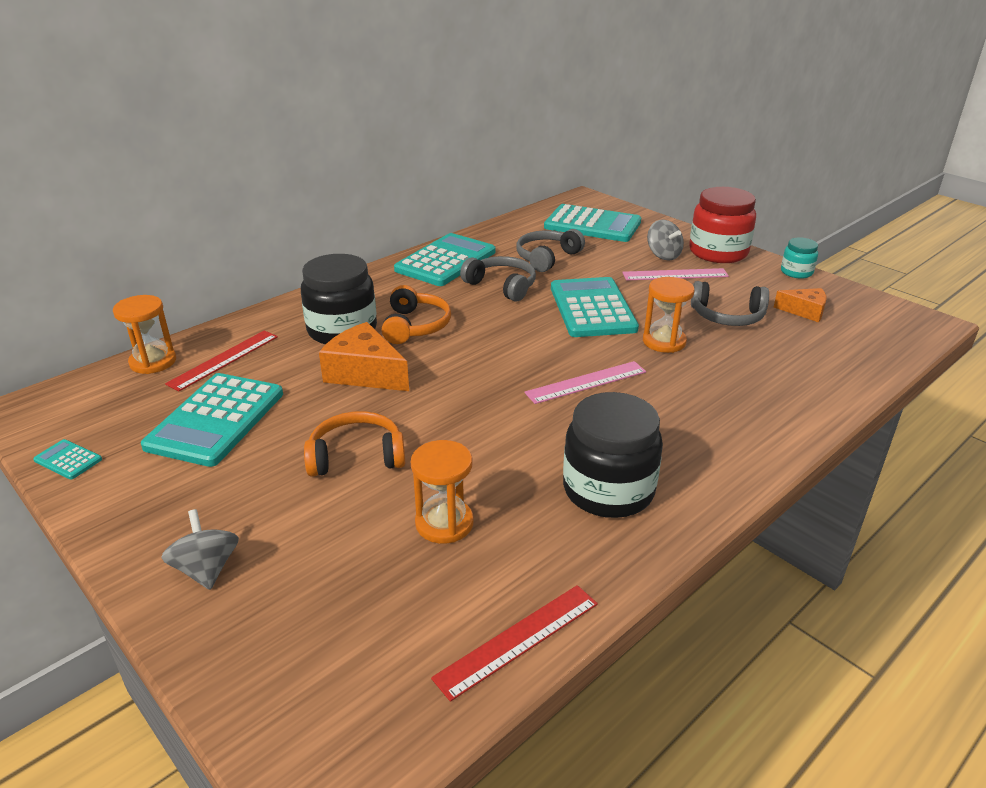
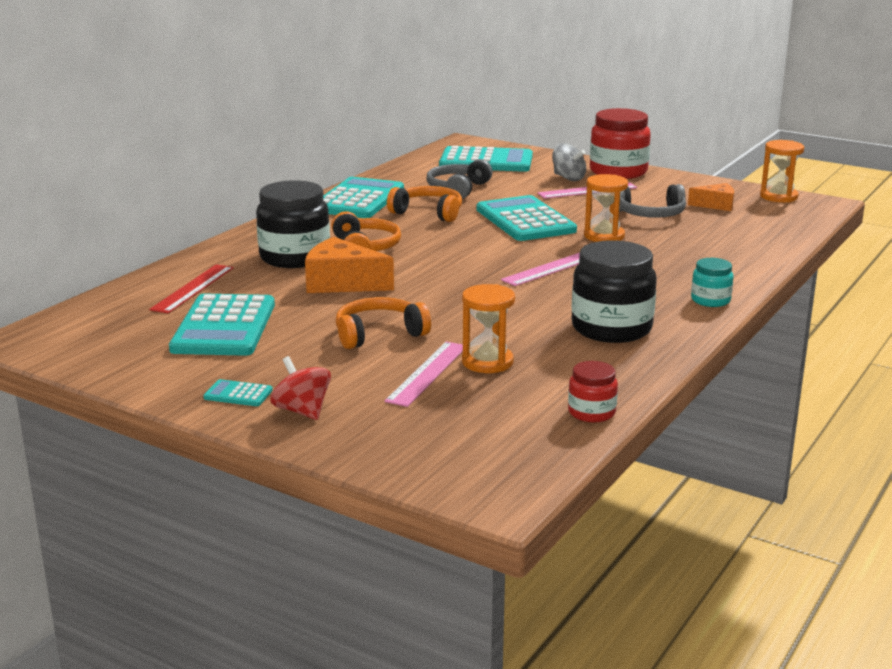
camera: 15 degrees left, 10 degrees down
(68, 460) = (102, 367): turquoise calculator -> turquoise calculator (238, 394)
(153, 362) = (120, 297): orange hourglass -> orange hourglass (778, 196)
(206, 569) = (302, 411): grey spinning top -> red spinning top
(371, 530) = (427, 373): none -> pink ruler
(502, 286) = (428, 213): grey headphones -> orange headphones
(518, 640) = (591, 412): red ruler -> red jar
(796, 272) = (696, 179): turquoise jar -> turquoise jar (710, 300)

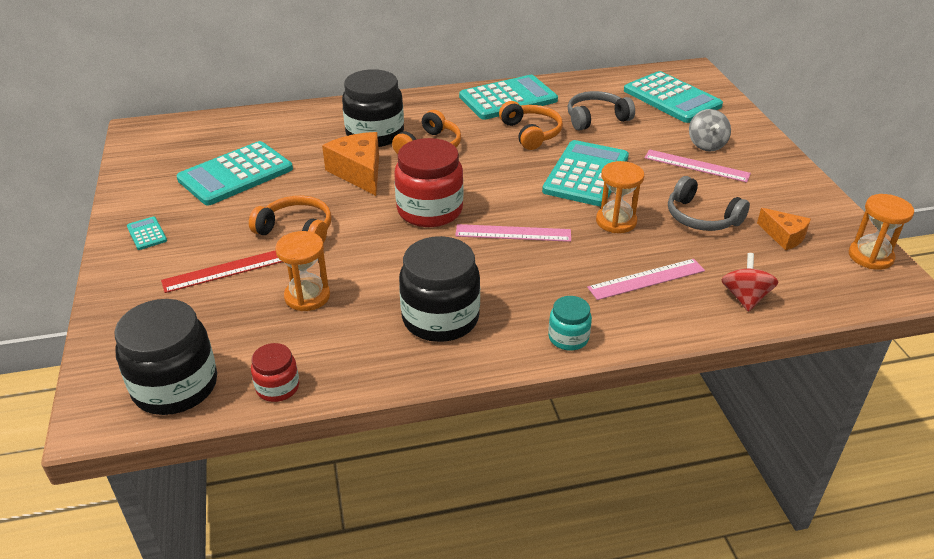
camera: 45 degrees right, 15 degrees up
(193, 288) = (277, 132): red ruler -> red ruler (225, 270)
(302, 411) = (148, 269): red spinning top -> red spinning top (745, 298)
(427, 373) = (259, 282): pink ruler -> pink ruler (646, 279)
(515, 452) = (175, 386): none -> black jar
(618, 172) = (765, 156): red jar -> red jar (430, 210)

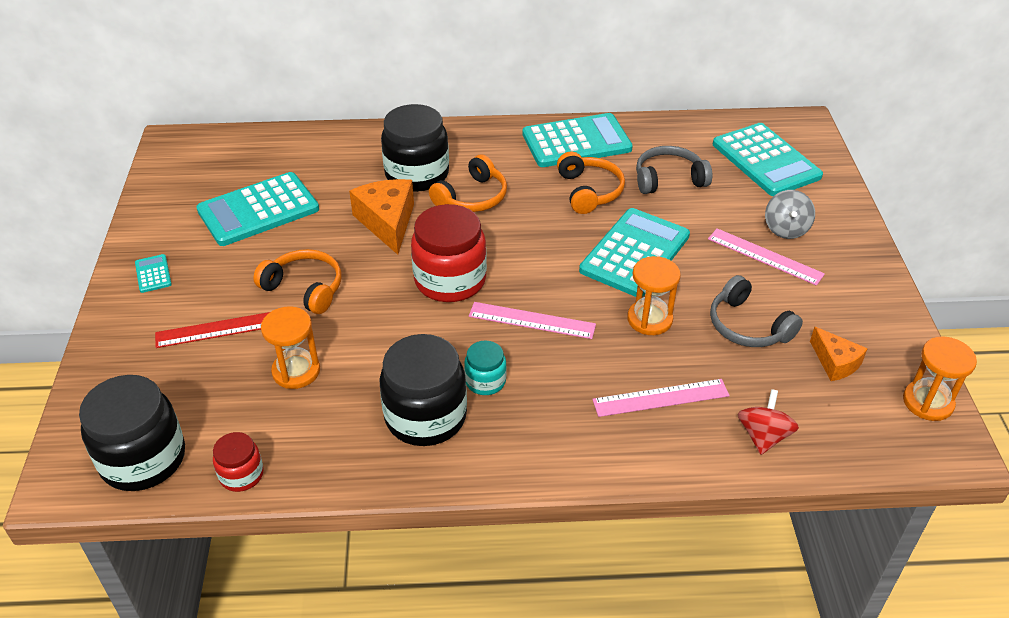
camera: 10 degrees right, 5 degrees up
(568, 338) = (553, 459): turquoise jar -> turquoise jar (485, 381)

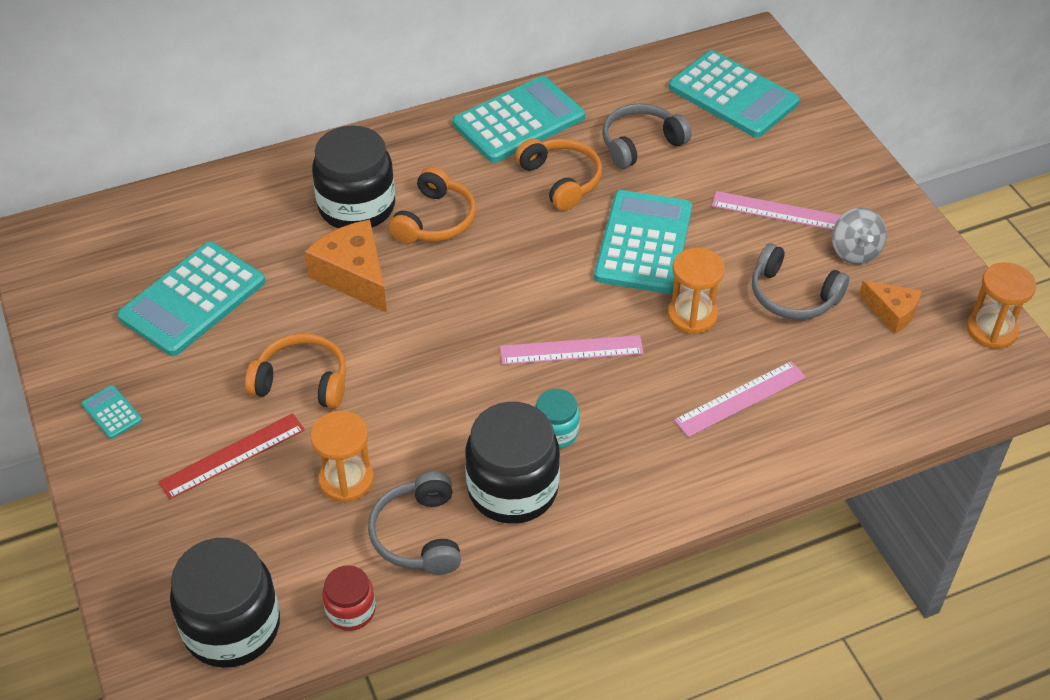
camera: 20 degrees left, 5 degrees up
(329, 431) = (418, 535): none -> grey headphones
(450, 280) = (461, 327): red jar -> none
(763, 436) = (854, 410): red spinning top -> none
(786, 229) = (786, 173): grey spinning top -> grey spinning top (855, 251)

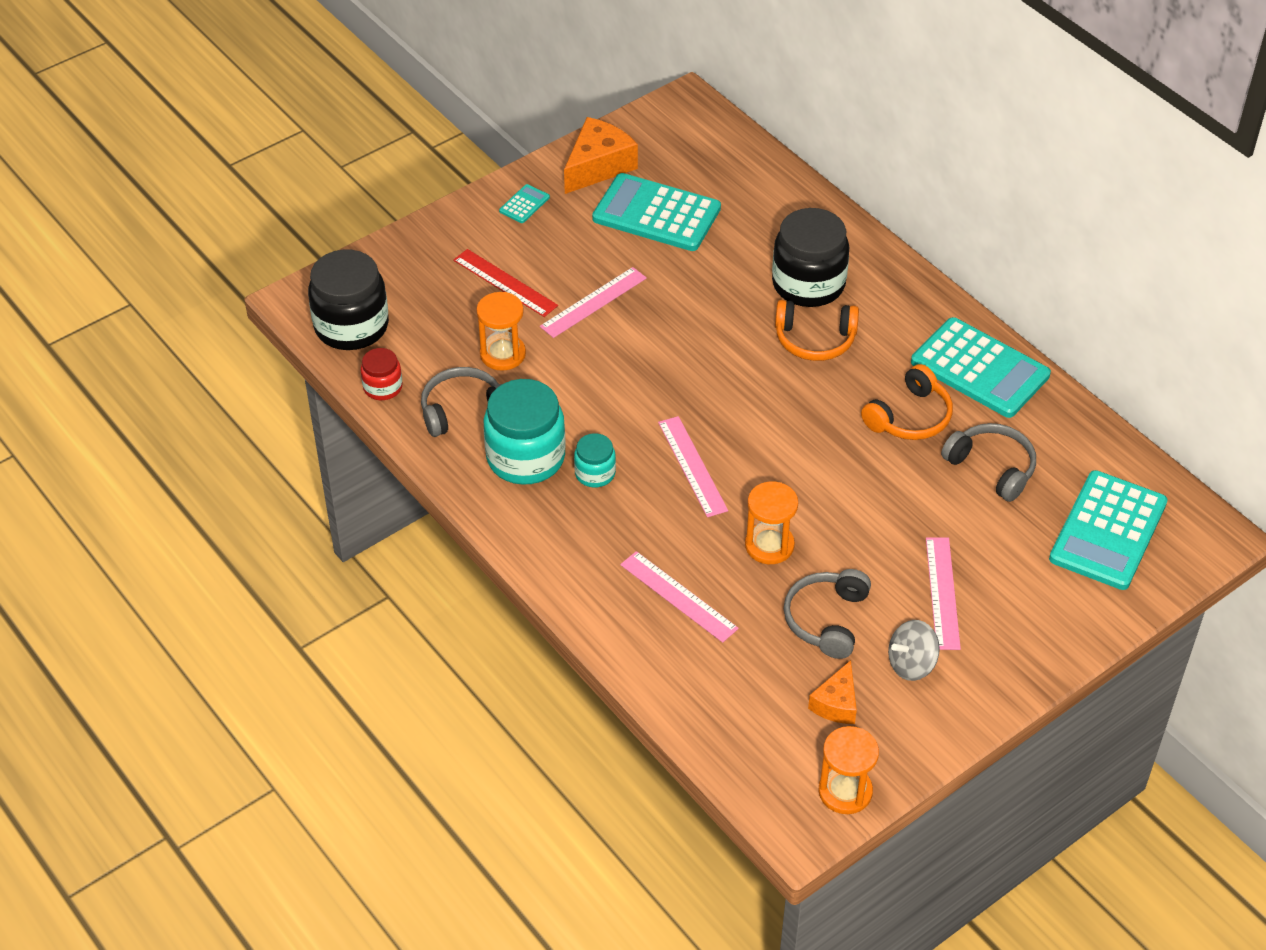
camera: 75 degrees right, 0 degrees up
(302, 381) = (593, 302): orange headphones -> pink ruler
(354, 276) = (723, 303): orange cheese -> orange cheese (598, 166)
(512, 489) = (525, 457): black jar -> turquoise jar
(643, 243) = (850, 493): turquoise calculator -> none

